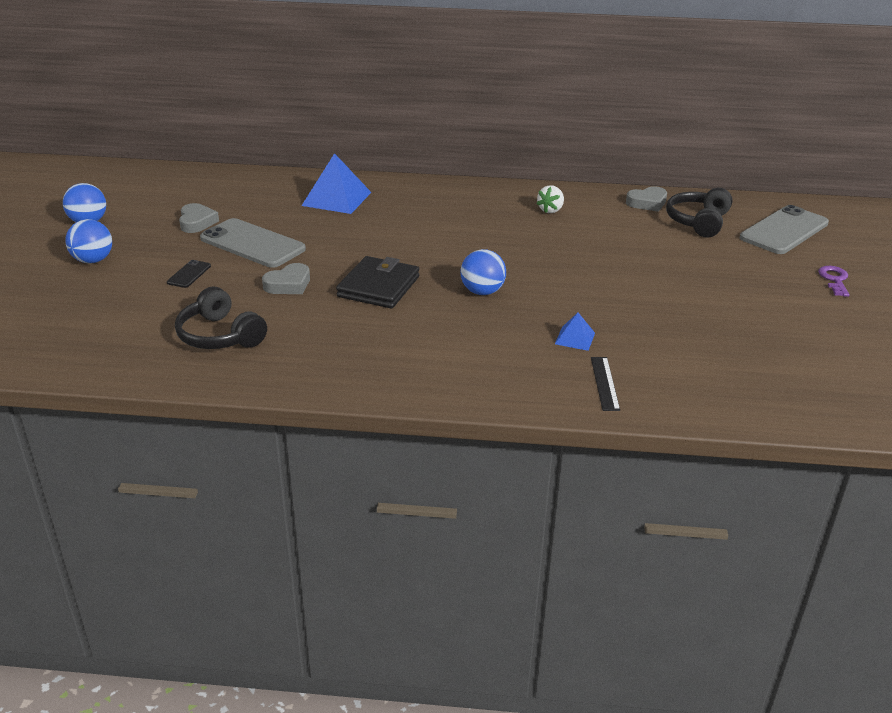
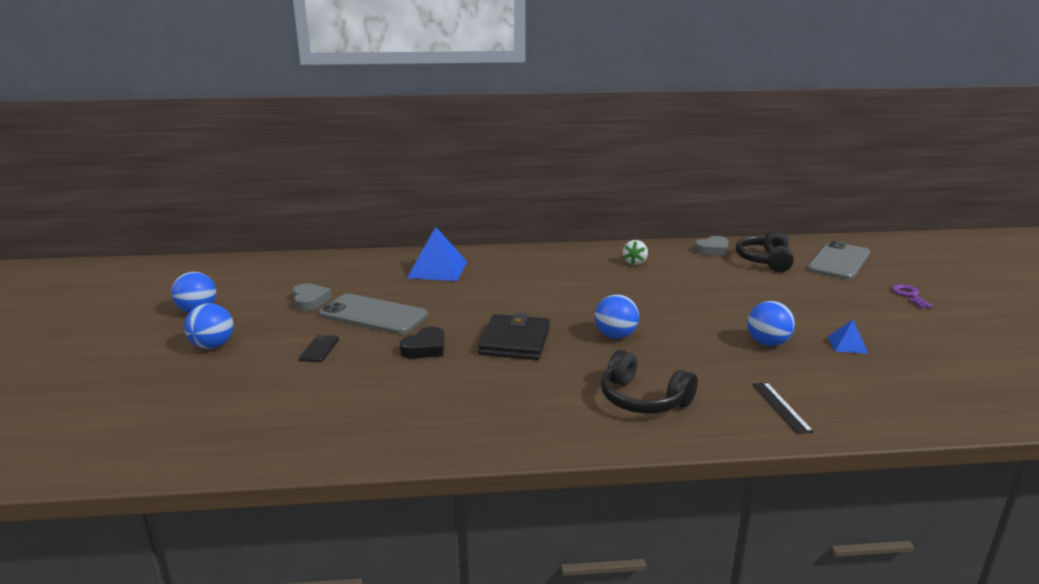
camera: 10 degrees left, 10 degrees down
(220, 336) = (375, 405): black headphones -> black headphones (642, 399)
(288, 284) = (425, 348): grey heart -> black heart
(575, 338) = (726, 368): blue pyramid -> blue pyramid (847, 345)
(636, 316) = (767, 343): none -> blue ball

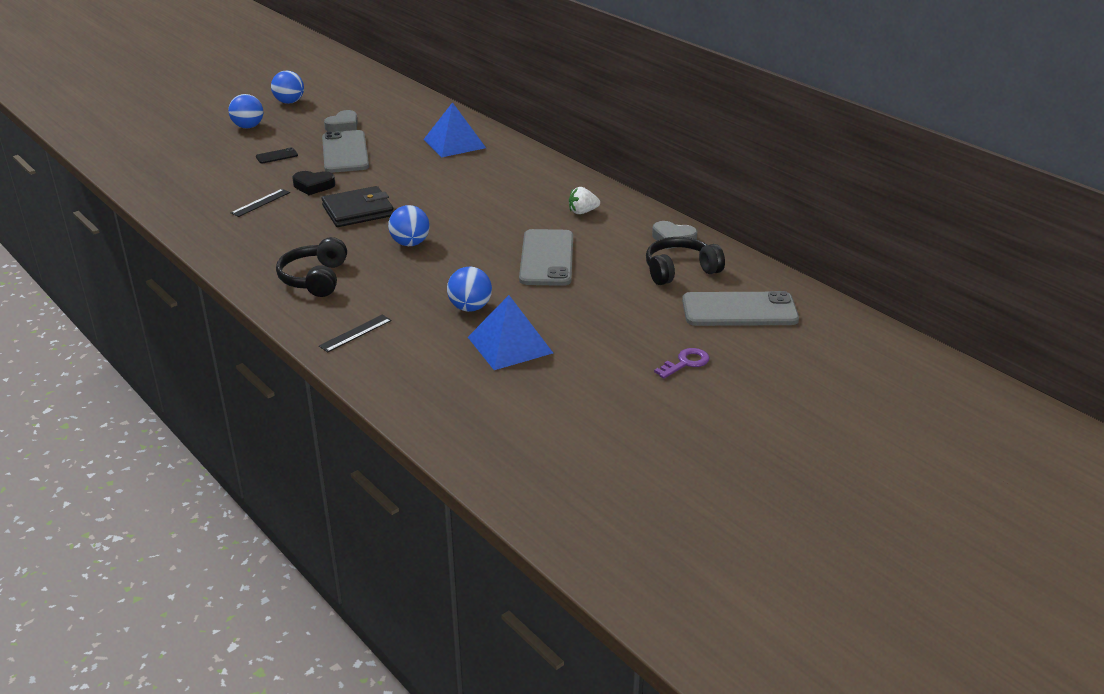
camera: 55 degrees right, 10 degrees up
(421, 385) = (260, 203): none -> black ruler
(702, 293) = (546, 258): none -> grey phone
(847, 345) = (510, 345): blue pyramid -> blue pyramid, size x1.98

